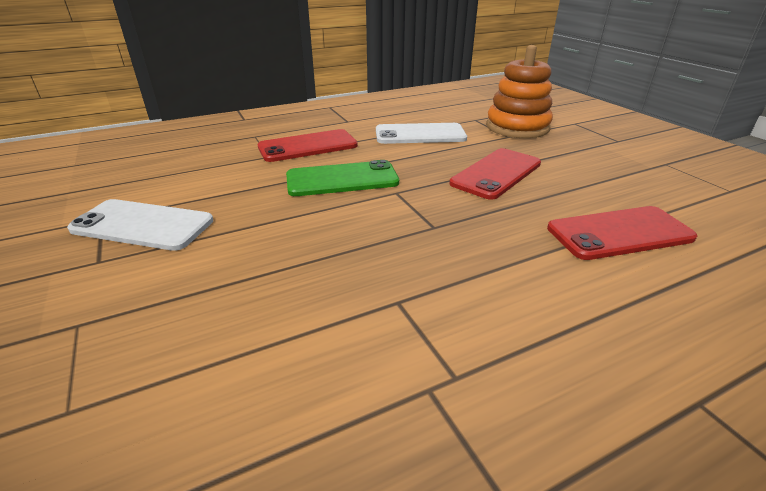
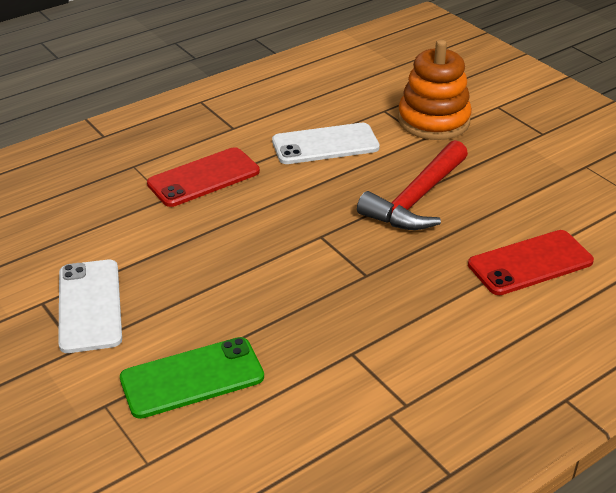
camera: 10 degrees left, 5 degrees up
(142, 225) = (89, 305): white phone -> white phone turned 75 degrees clockwise
(342, 179) = (260, 224): green phone -> green phone (192, 378)
(496, 173) = (416, 199): red phone -> red hammer

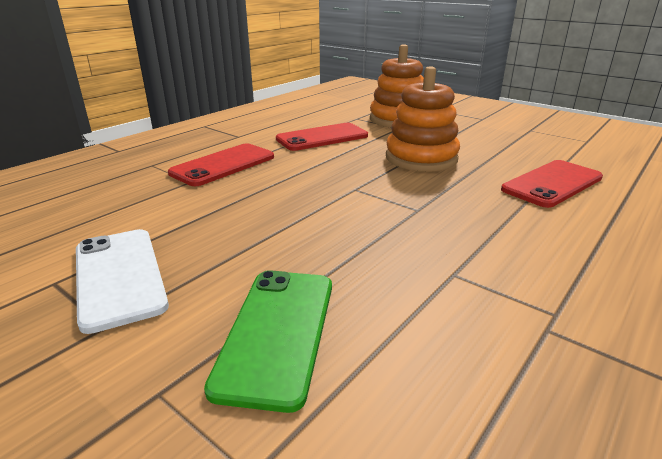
camera: 15 degrees left, 10 degrees down
(192, 378) = (277, 332): green phone -> green phone turned 45 degrees counterclockwise
(325, 144) = (322, 137): white phone -> red phone
(416, 199) = (421, 158): red hammer -> orange stacking toy

